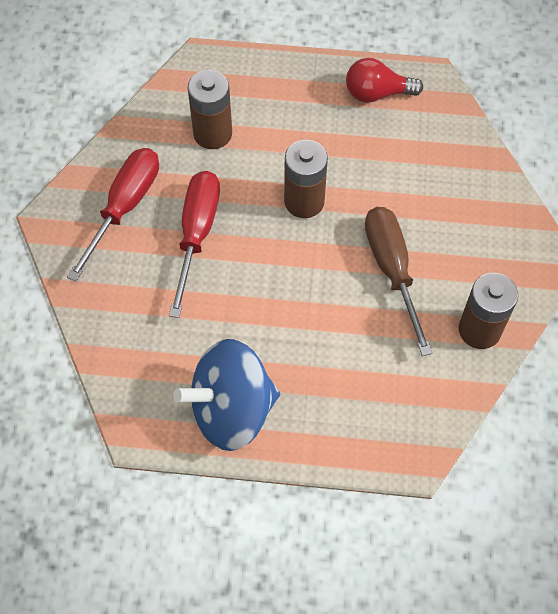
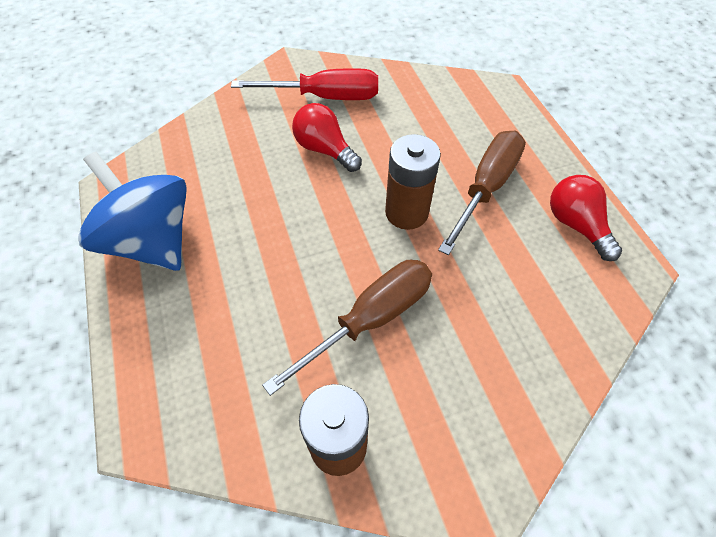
camera: 65 degrees right, 5 degrees down
(197, 234) = (325, 149): red screwdriver -> red light bulb
(212, 133) = (433, 122): brown battery -> none
(309, 133) = (486, 188): none -> brown screwdriver

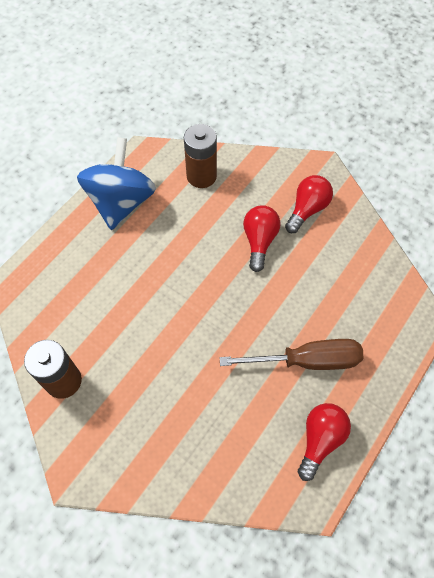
camera: 55 degrees right, 5 degrees up
(325, 97) = (307, 209): red screwdriver -> red light bulb
(370, 319) = (150, 350): brown screwdriver -> none
(406, 212) = (245, 322): brown battery -> brown battery (201, 176)

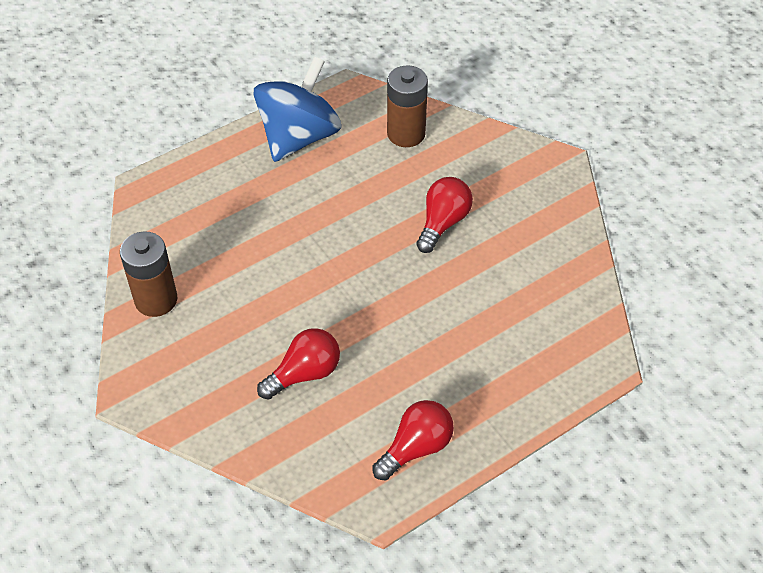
camera: 20 degrees right, 10 degrees down
(307, 209) = (518, 205): red light bulb -> red light bulb (304, 373)
(307, 360) = (440, 363): brown screwdriver -> none

